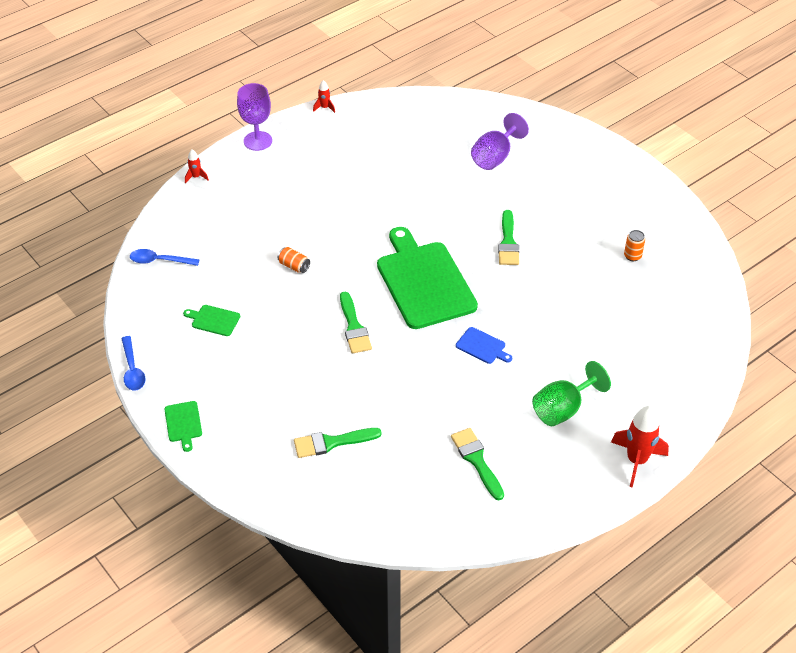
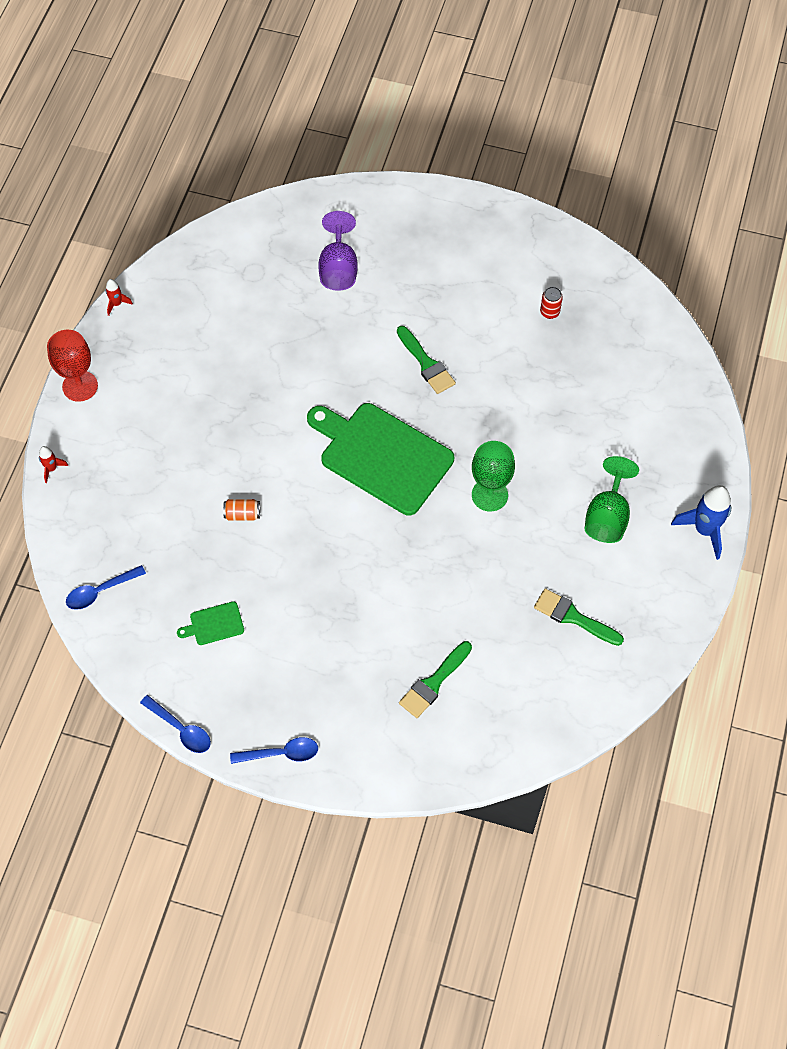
camera: 35 degrees left, 15 degrees up
(183, 423) = (280, 753): green cutting board -> blue spoon
(258, 141) = (80, 386): purple goblet -> red goblet
(354, 327) = (356, 547): green brush -> none
(482, 346) = (489, 495): blue cutting board -> green goblet
(632, 256) = (549, 312): orange can -> red can
(636, 461) = (704, 530): red rocket -> blue rocket

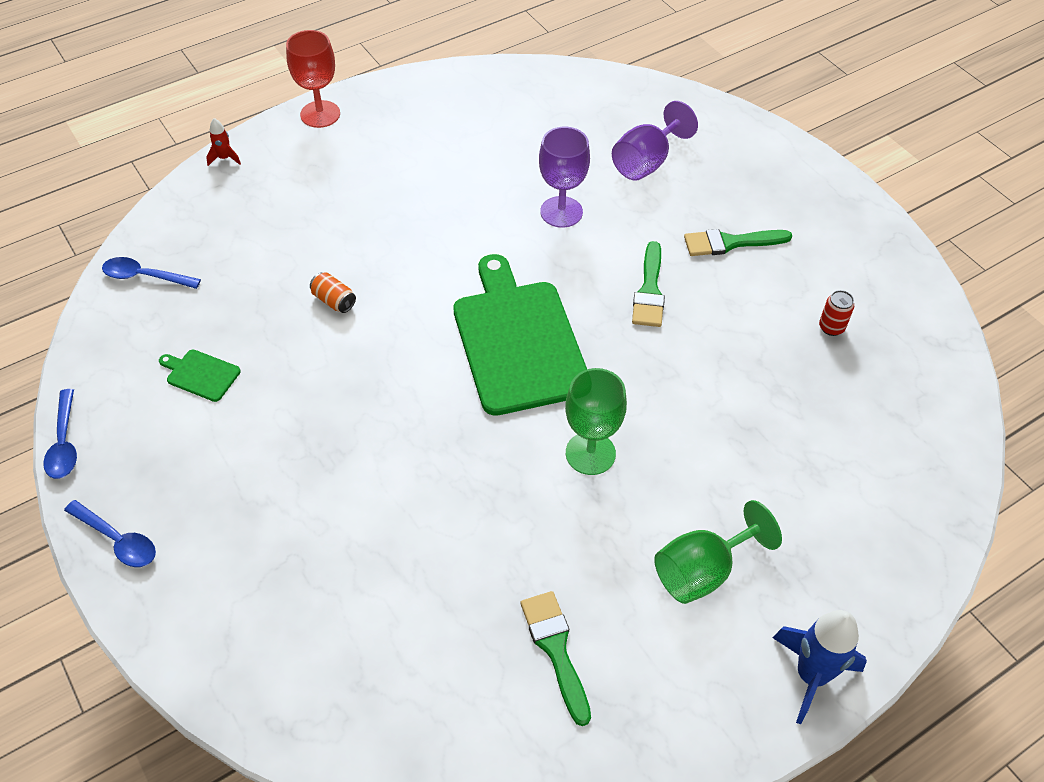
camera: 40 degrees right, 10 degrees down
(117, 304) = (420, 75): red rocket -> none
(320, 346) = (561, 212): none -> purple goblet
(434, 682) = (335, 595): green brush -> green brush (730, 243)

